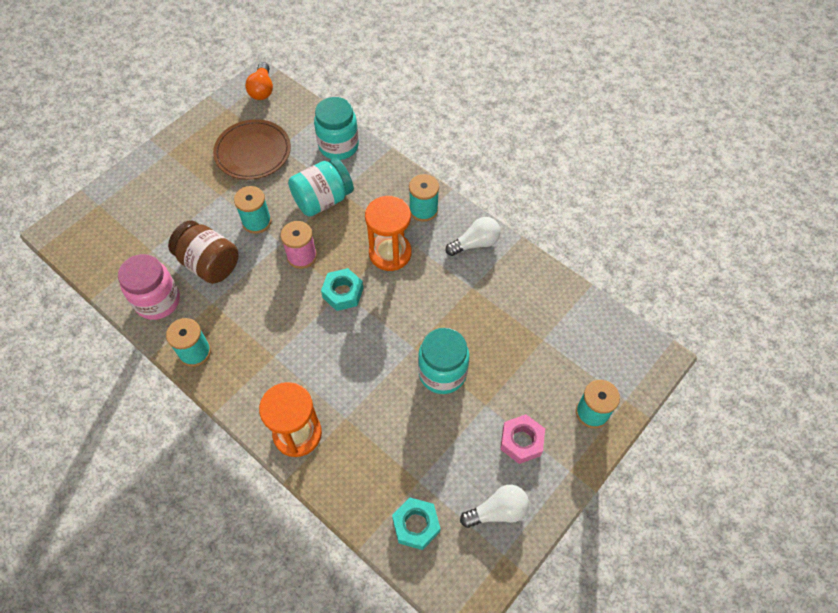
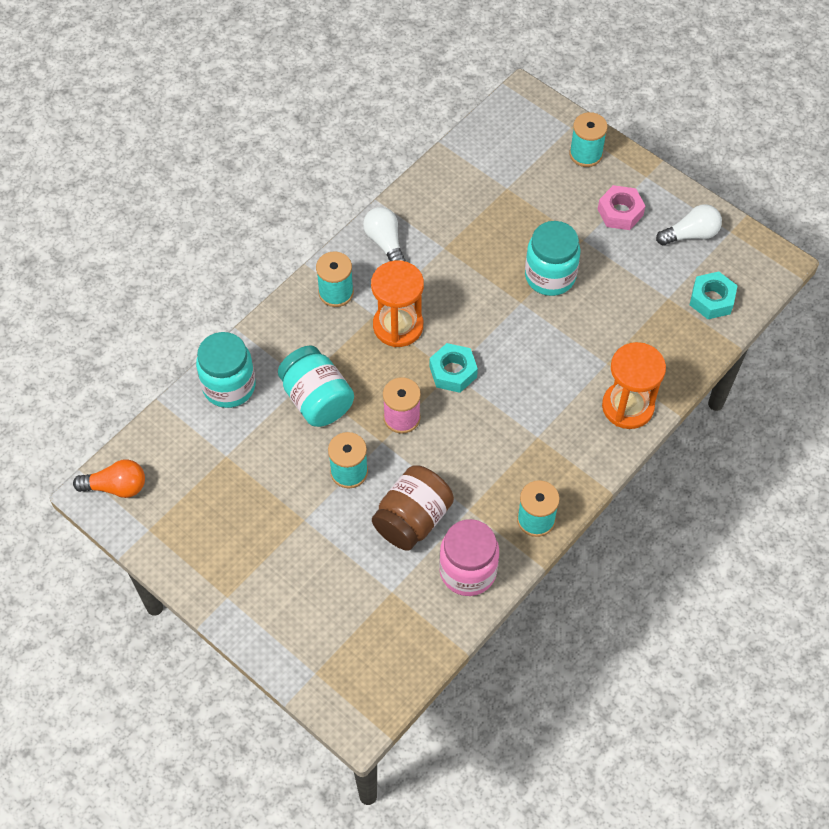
camera: 90 degrees left, 0 degrees up
(253, 152) = (233, 487): brown plate -> none
(497, 511) = (691, 234): white light bulb -> white light bulb turned 90 degrees clockwise

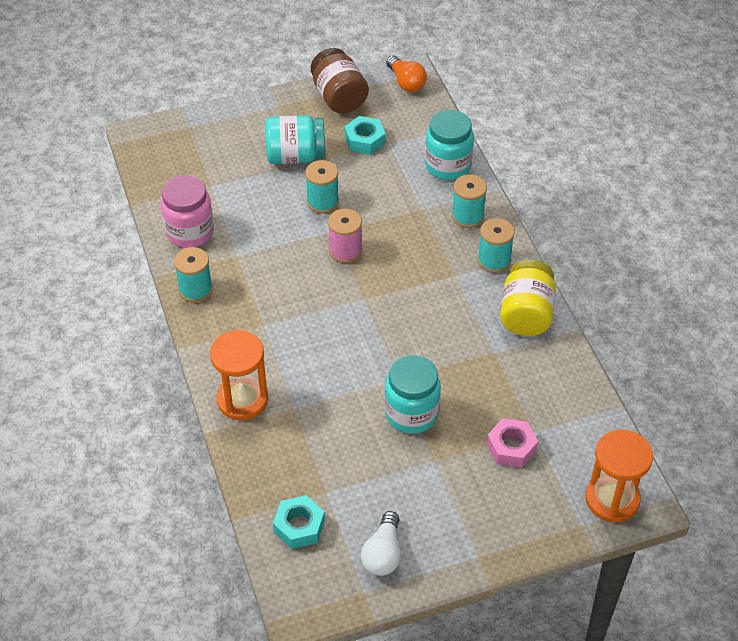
camera: 120 degrees right, 10 degrees down
(116, 487) = (406, 82): orange light bulb -> orange light bulb turned 60 degrees counterclockwise
(317, 399) = (399, 209): turquoise jar -> turquoise jar (295, 156)
(385, 242) = (526, 314): white light bulb -> yellow jar
(398, 326) = (433, 285): orange hourglass -> orange hourglass (612, 499)
(412, 519) = (255, 220): brown jar -> brown jar (339, 97)
(453, 372) = (363, 300): turquoise nut -> turquoise nut (364, 140)
(585, 154) = (537, 518): turquoise spool -> turquoise spool (467, 216)
(620, 212) = (447, 508): pink nut -> pink nut (511, 447)

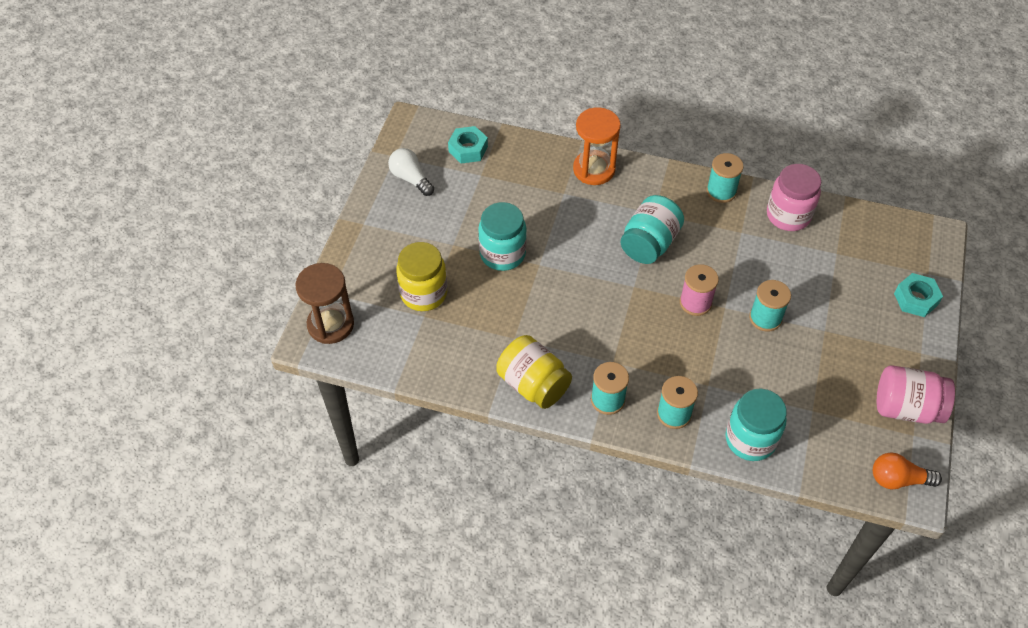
camera: 125 degrees right, 5 degrees up
(295, 156) = (838, 329): turquoise jar -> turquoise jar (649, 243)
(339, 97) = (906, 408): brown jar -> pink jar
(364, 140) = (828, 393): turquoise nut -> turquoise nut (915, 299)
(511, 447) = (423, 293): pink nut -> yellow jar
(612, 499) = (330, 324): orange hourglass -> brown hourglass

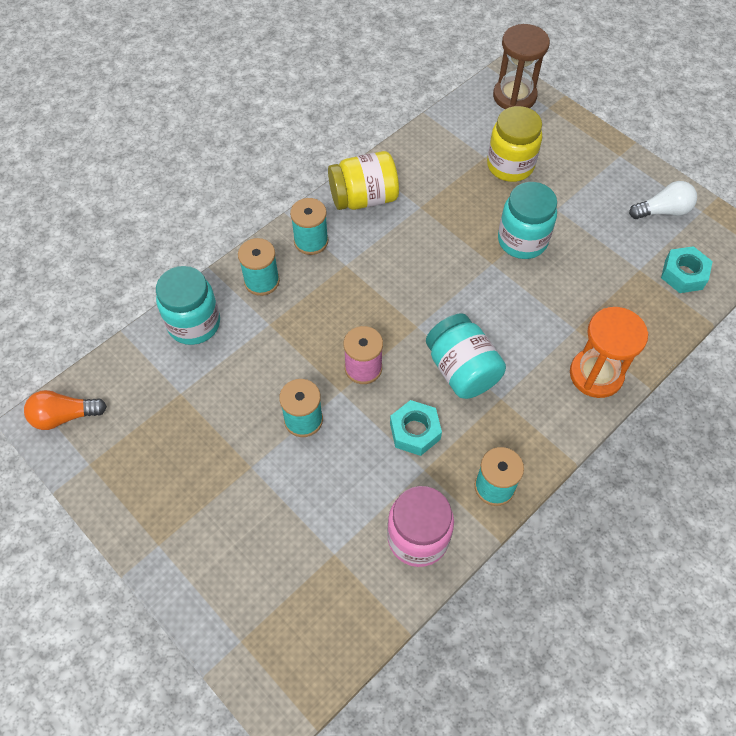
camera: 120 degrees right, 5 degrees up
(898, 479) = (64, 416): orange light bulb -> orange light bulb turned 135 degrees counterclockwise
(906, 408) = (117, 479): pink jar -> none
(915, 299) = (220, 595): turquoise nut -> turquoise nut (415, 431)

